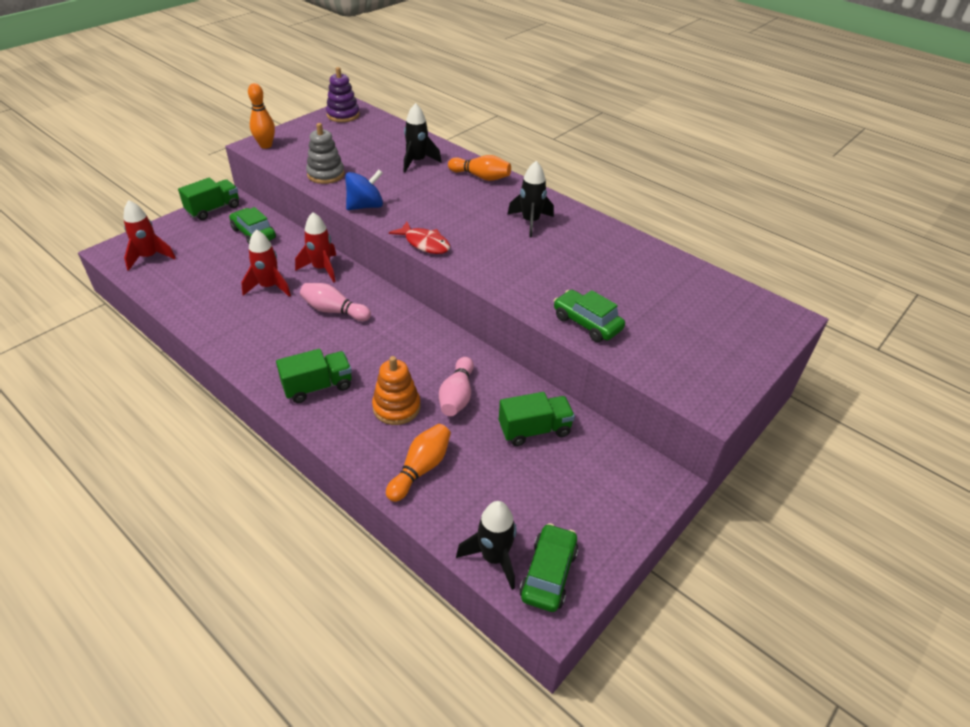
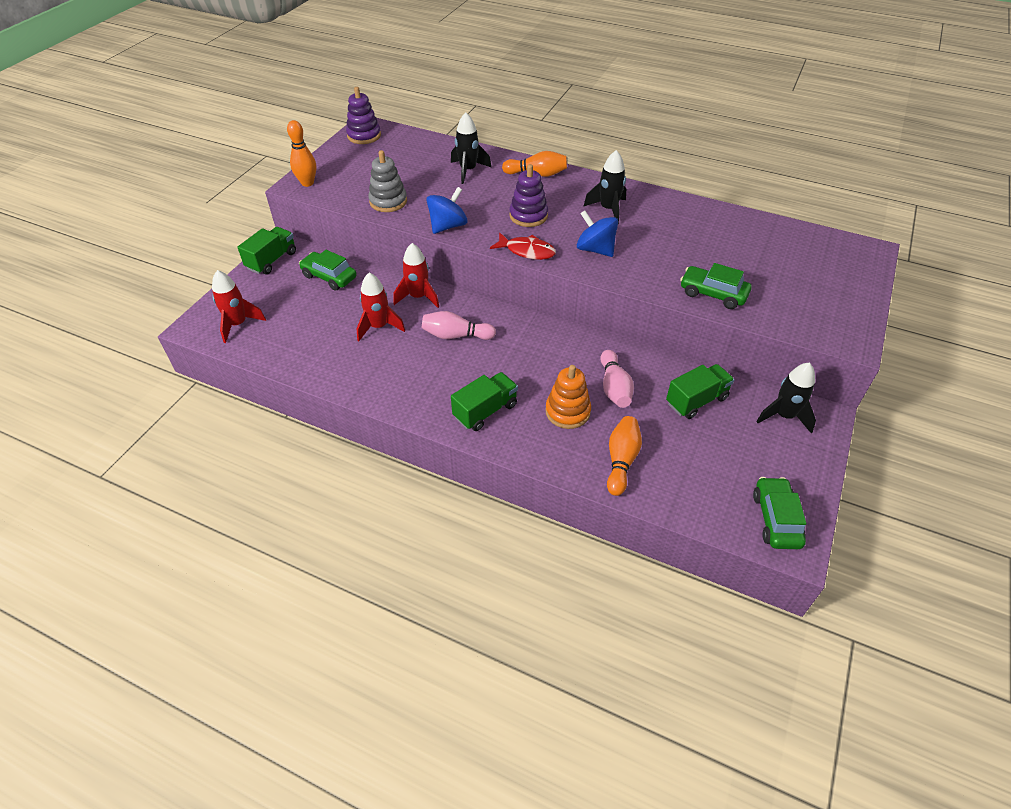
camera: 15 degrees left, 5 degrees up
(447, 212) = (528, 216): none -> purple stacking toy
(493, 256) = (595, 249): none -> blue spinning top
(494, 557) = (725, 519): black rocket -> black rocket (784, 416)

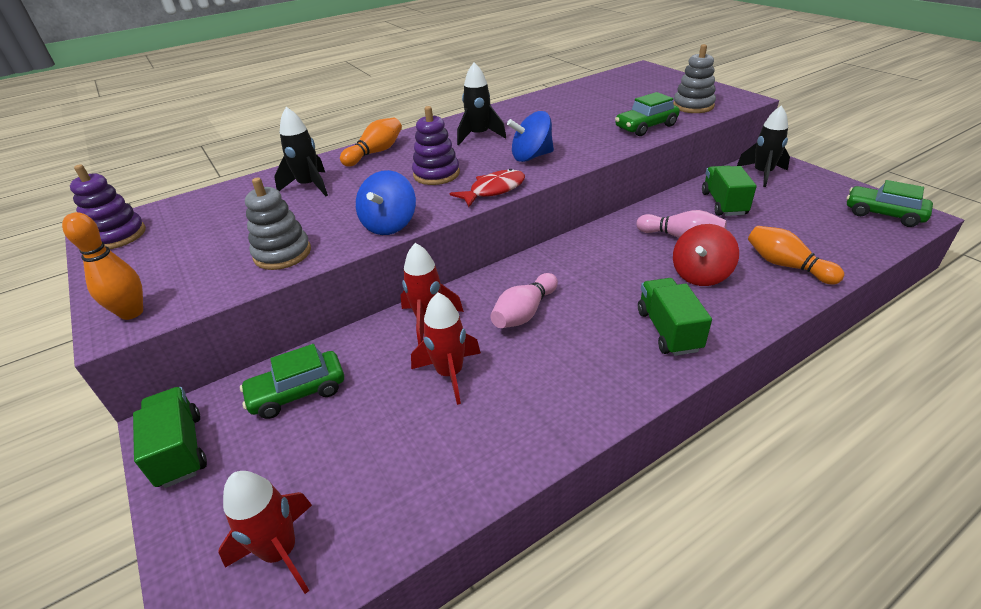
camera: 55 degrees left, 10 degrees down
(448, 226) = (390, 225): blue spinning top -> blue spinning top turned 150 degrees counterclockwise
(567, 411) = (700, 275): orange stacking toy -> red spinning top
(794, 311) = (693, 106): none -> grey stacking toy

